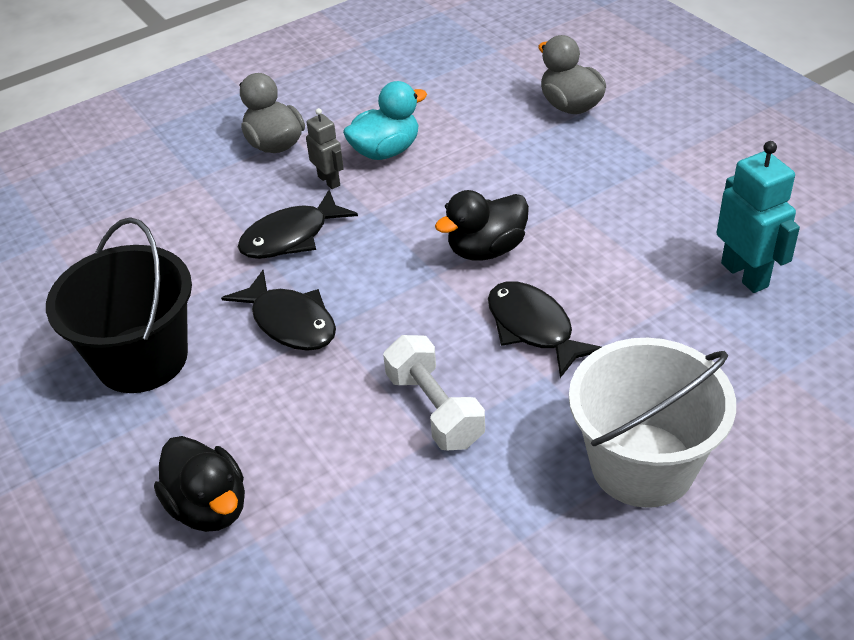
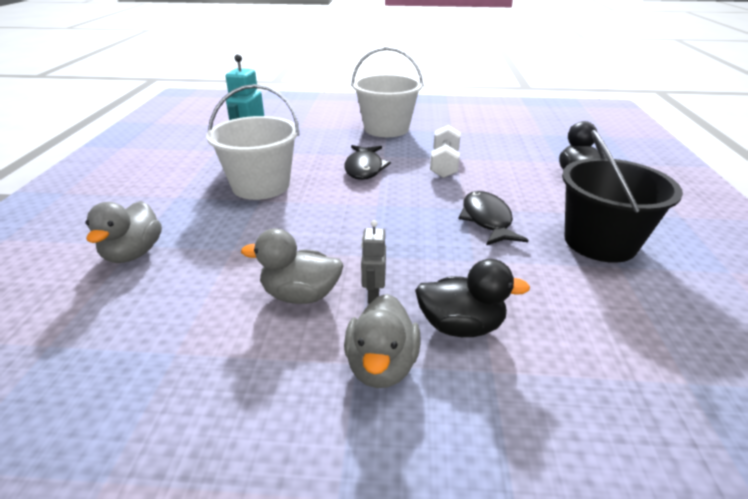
camera: 145 degrees left, 10 degrees down
(291, 237) = (444, 267): black fish -> none
(386, 151) = (300, 295): turquoise duck -> grey duck
(486, 249) = (335, 203): black duck -> black duck (460, 326)
(605, 224) = (261, 186): none -> white bucket

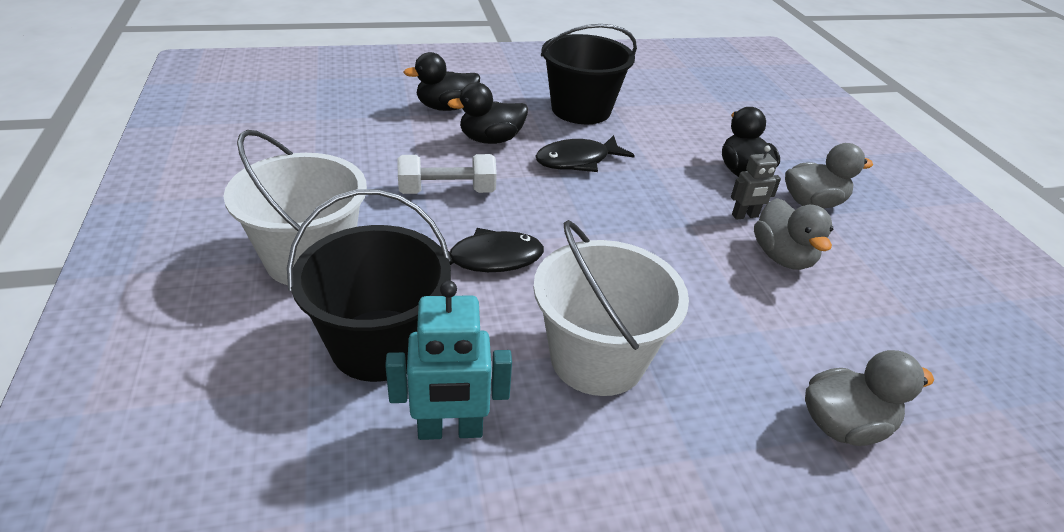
camera: 110 degrees left, 5 degrees up
(313, 139) = (380, 345): none -> black bucket
(521, 187) = (490, 140): none -> black duck

